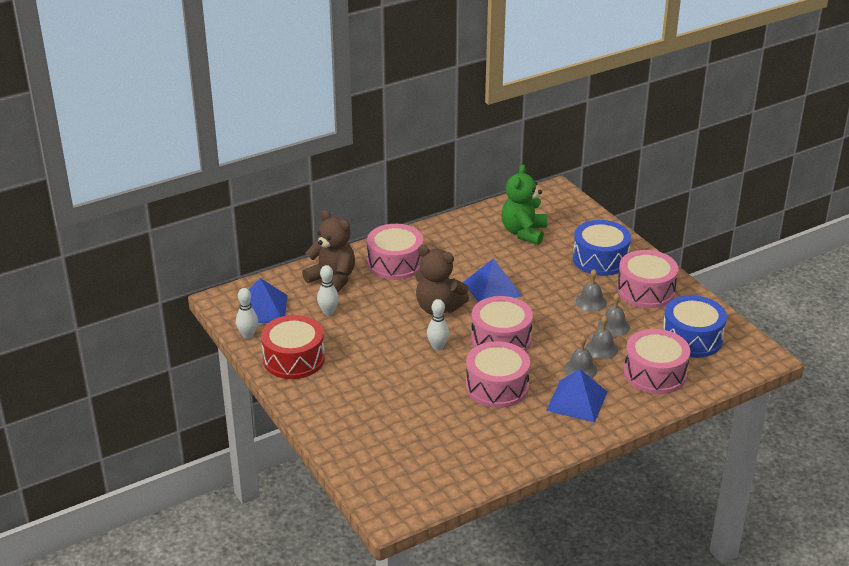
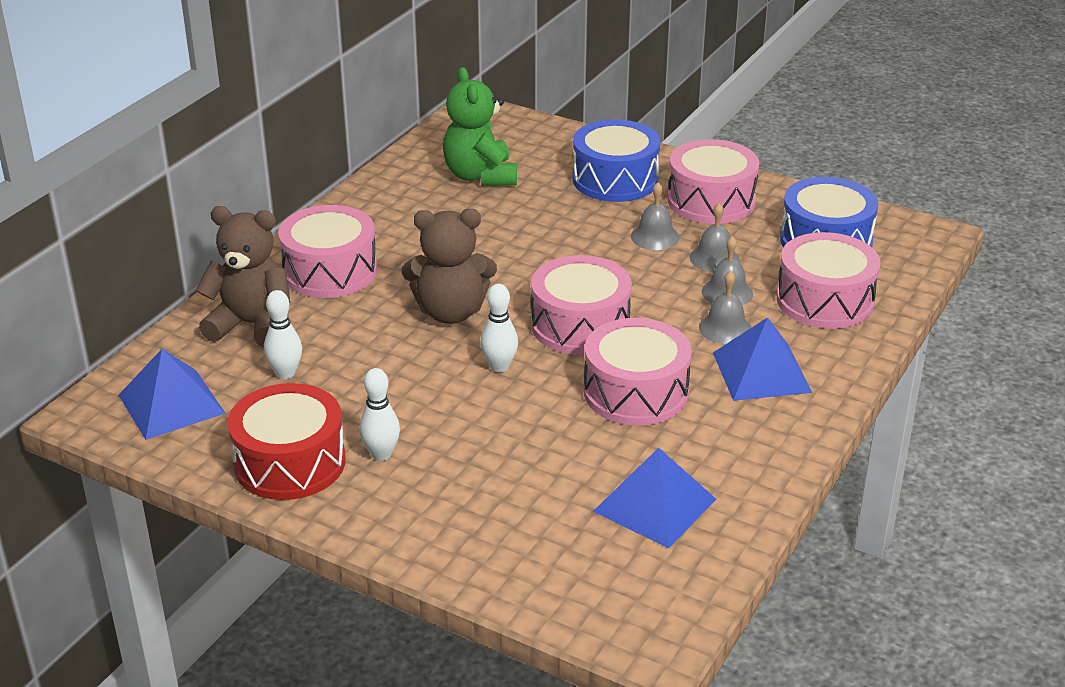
camera: 30 degrees left, 0 degrees up
(248, 335) = (180, 453): white bowling pin -> white bowling pin (381, 454)
(492, 289) = (505, 262): blue pyramid -> blue pyramid (655, 505)

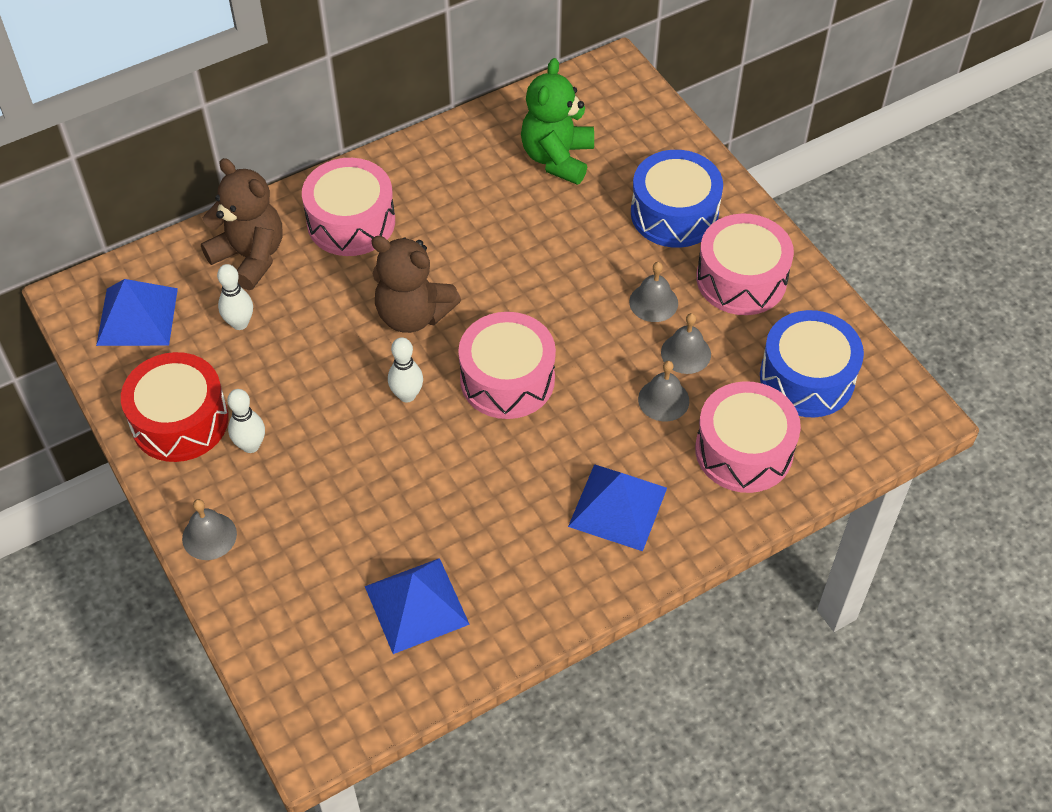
camera: 30 degrees right, 20 degrees up
(635, 392) = (494, 477): pink drum -> none
(725, 328) = (627, 441): grey bell -> grey bell (209, 536)

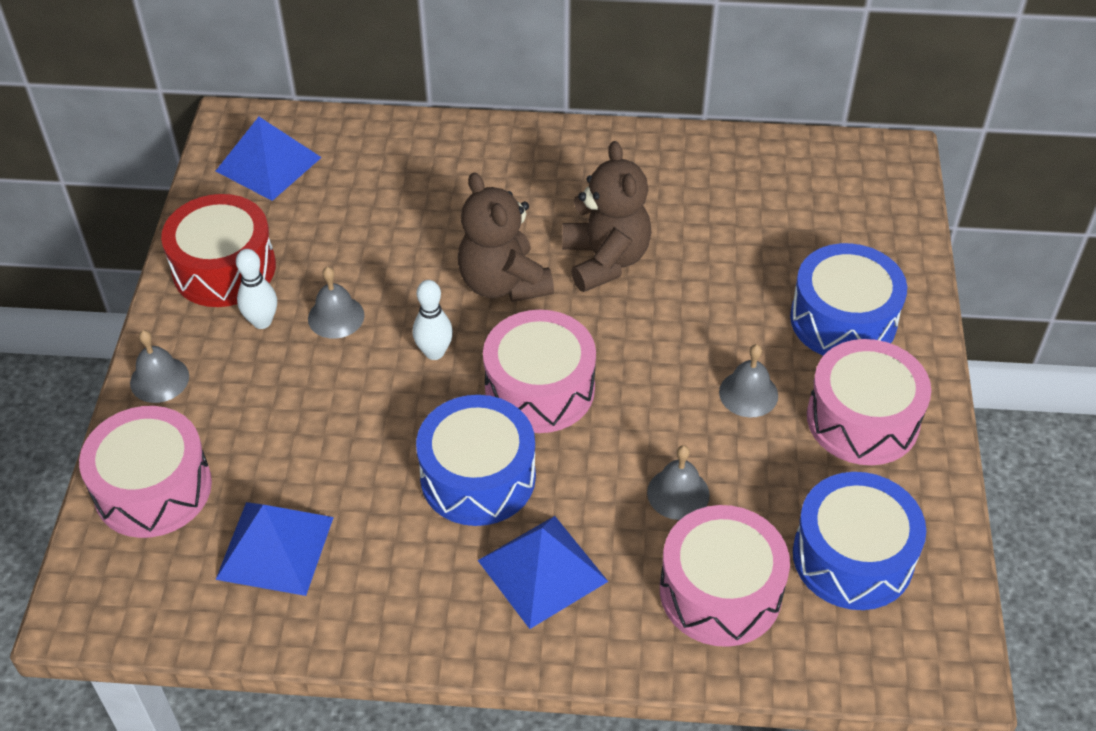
camera: 35 degrees right, 5 degrees down
(240, 323) = (346, 213): white bowling pin -> none
(250, 257) = (404, 161): brown teddy bear -> brown teddy bear (605, 260)
(351, 222) = (519, 174): pink drum -> pink drum (153, 488)
(518, 468) = (478, 477): none -> blue drum
(557, 158) = (765, 210): green teddy bear -> none
(686, 353) = (740, 460): grey bell -> grey bell (336, 317)

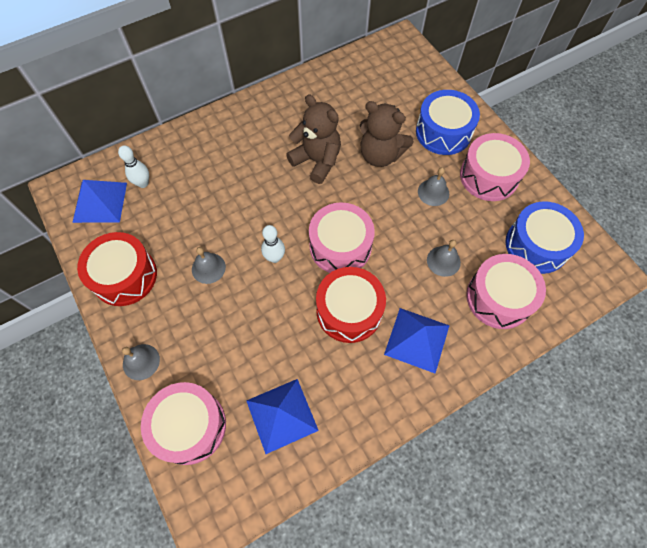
camera: 35 degrees left, 15 degrees up
(262, 321) = (171, 294): white bowling pin -> white bowling pin (143, 183)
(478, 477) = (349, 311): blue drum -> red drum
(503, 283) = (278, 200): brown teddy bear -> brown teddy bear (380, 155)

